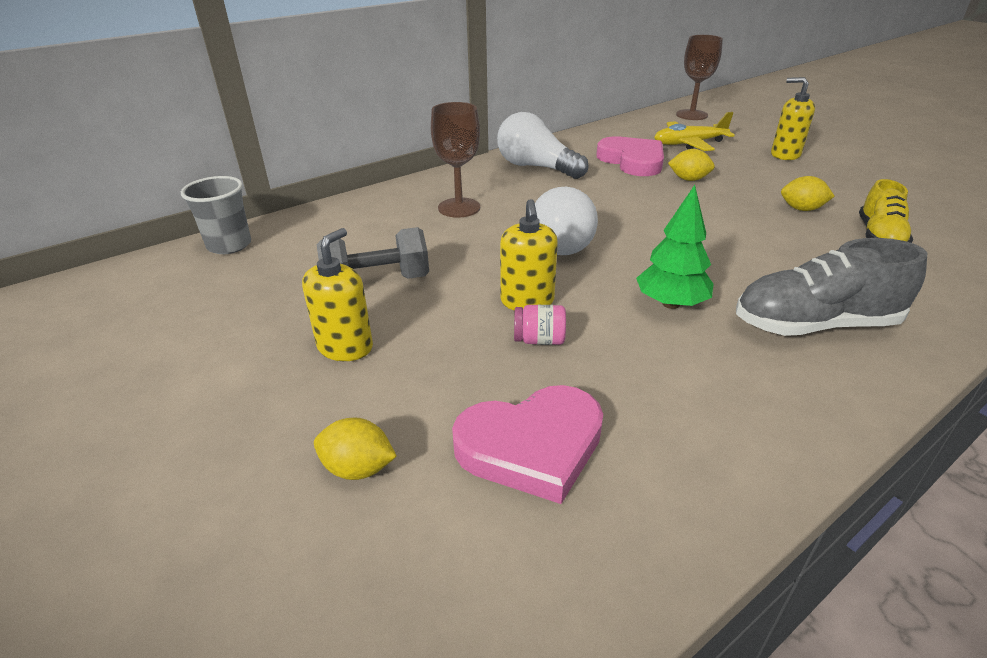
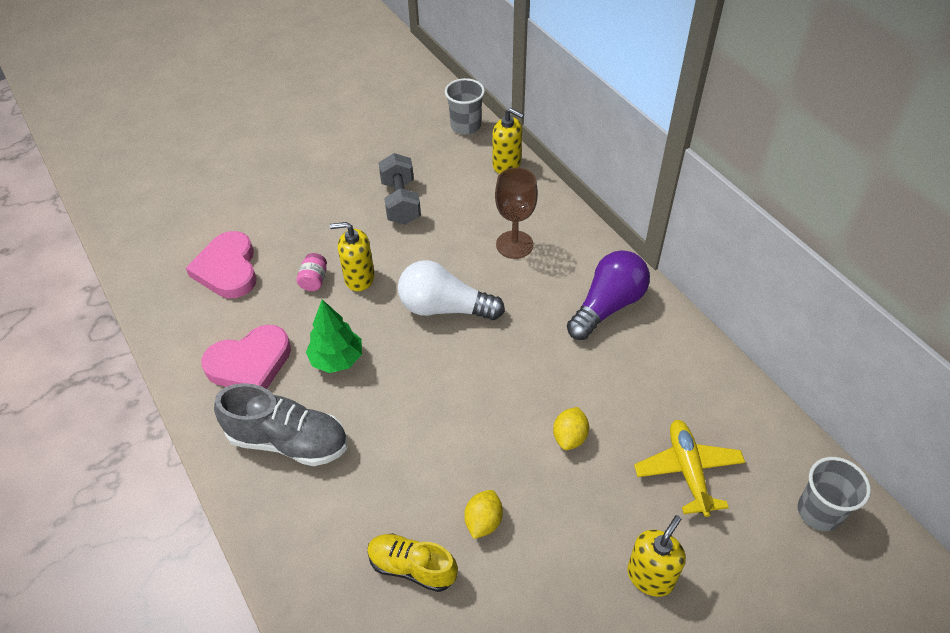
camera: 95 degrees right, 15 degrees up
(345, 347) = (331, 194): yellow soap dispenser -> yellow soap dispenser (507, 164)
(358, 468) = (236, 207): yellow lemon -> none
(536, 167) = (608, 306): white light bulb -> purple light bulb
(632, 161) = (627, 395): pink heart -> pink heart (250, 363)
(691, 115) = (819, 512): brown goblet -> grey cup
(814, 325) = (288, 441): grey shoe -> grey shoe turned 105 degrees clockwise

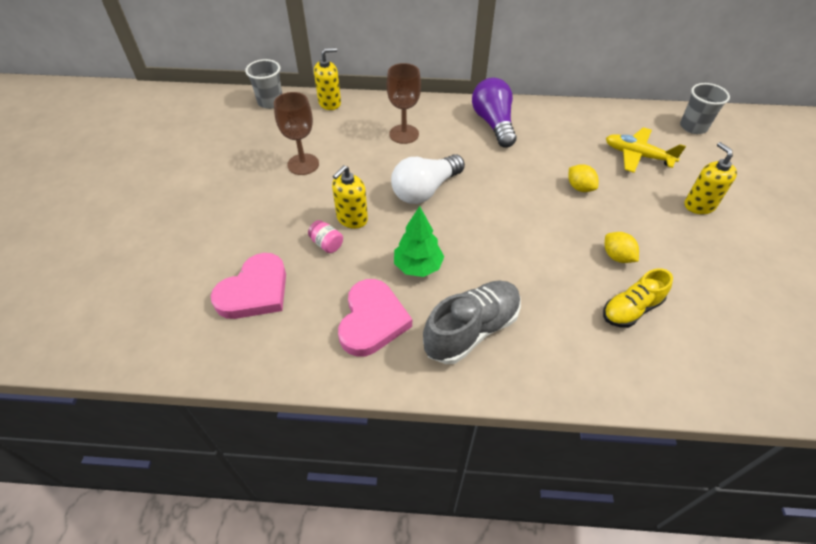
camera: 55 degrees left, 0 degrees up
(228, 269) = (255, 291): pink heart -> pink heart turned 75 degrees counterclockwise
(401, 202) = (303, 164): grey dumbbell -> brown goblet

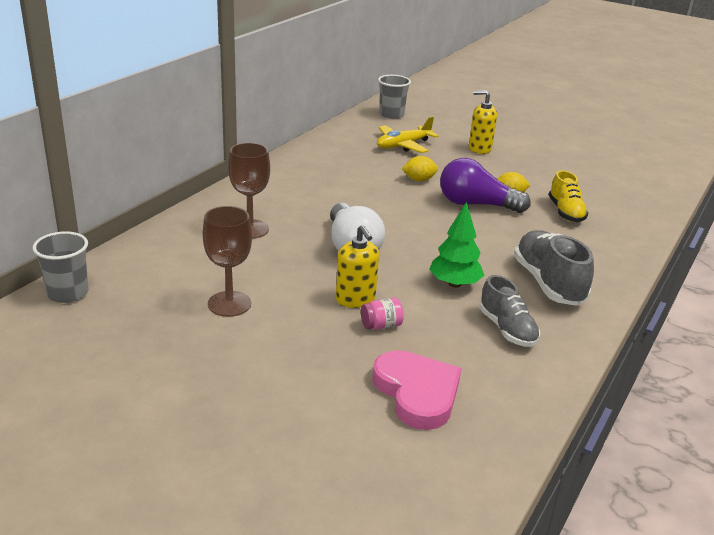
camera: 65 degrees left, 20 degrees down
(330, 103) = (131, 254): yellow soap dispenser -> none
(372, 320) = (507, 329): pink heart -> grey shoe
(493, 124) = (290, 182): purple light bulb -> purple light bulb (476, 204)

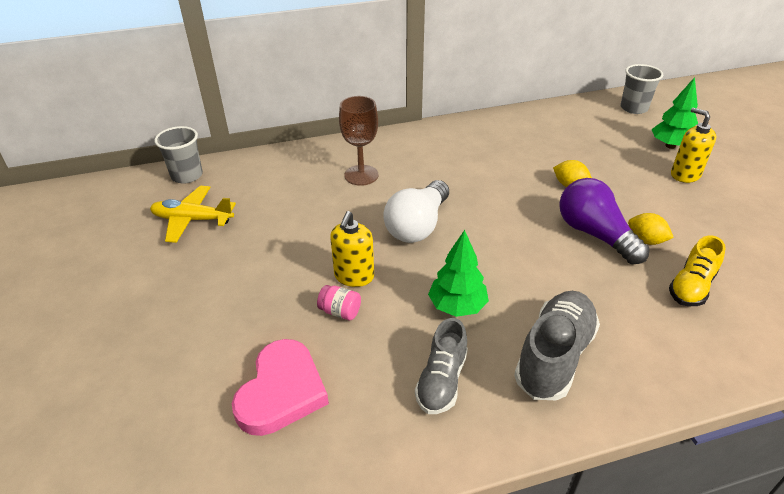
camera: 45 degrees right, 10 degrees up
(229, 304) = (263, 232): brown goblet -> none
(403, 145) = (602, 144): yellow plane -> yellow plane (192, 220)
(447, 133) = (670, 146): none -> green tree

